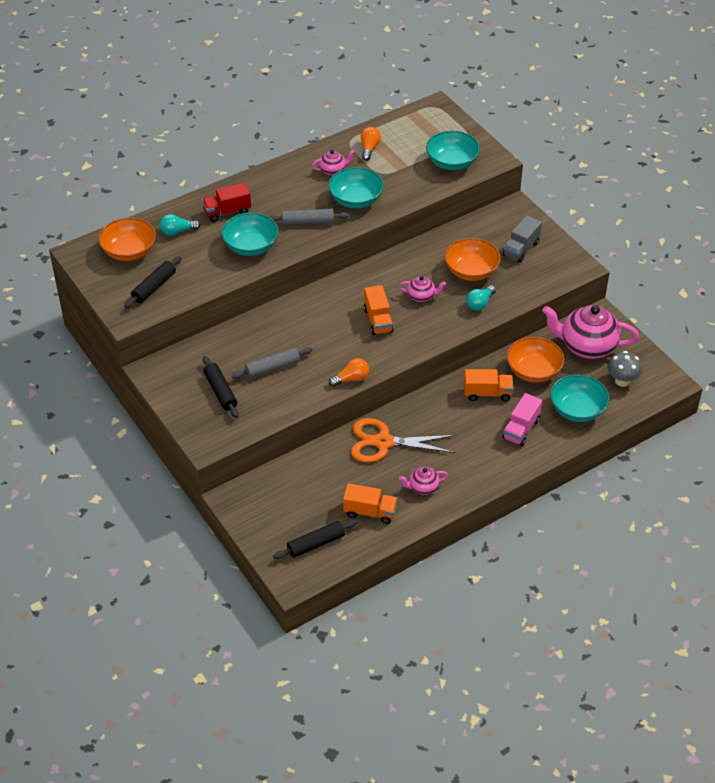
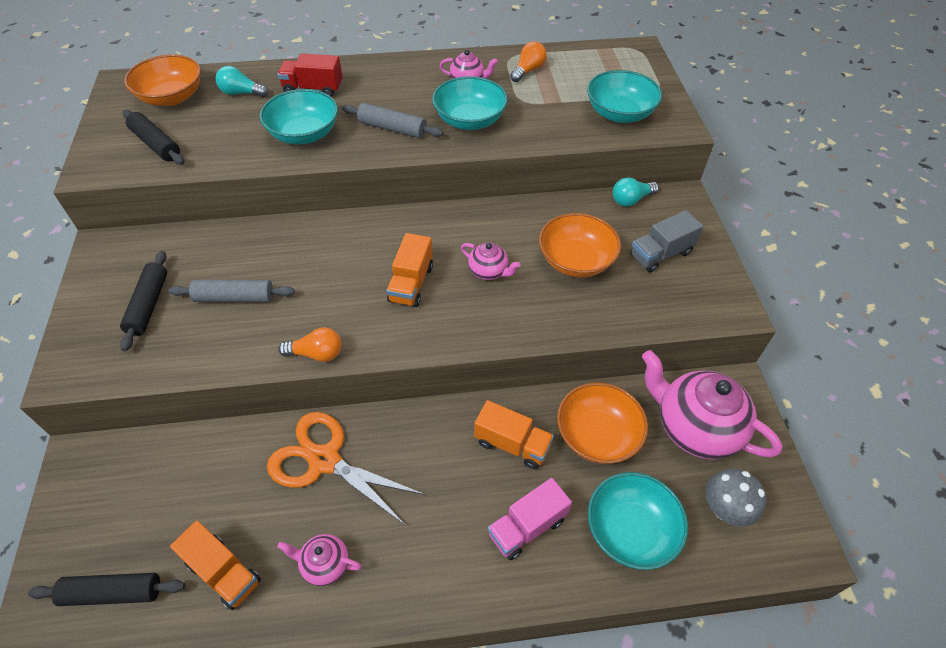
camera: 25 degrees right, 5 degrees up
(154, 287) = (156, 144): black rolling pin -> black rolling pin turned 75 degrees clockwise
(480, 303) = (560, 310): turquoise light bulb -> turquoise light bulb (631, 200)

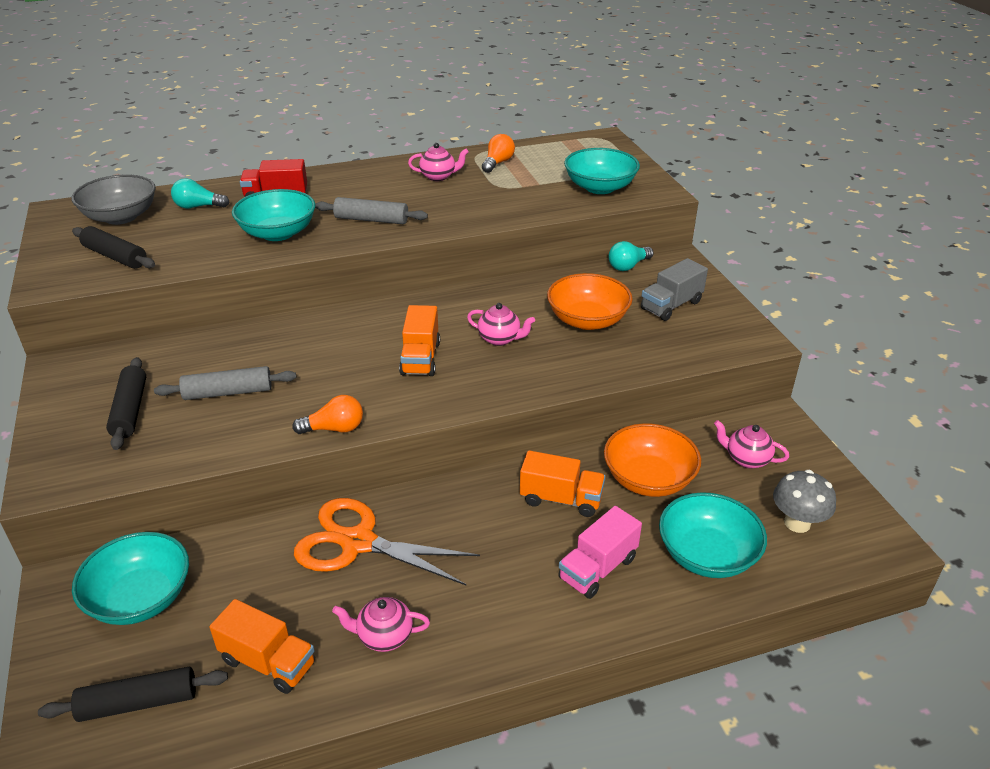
camera: 10 degrees left, 15 degrees down
(172, 97) = (121, 217): orange bowl -> grey bowl
(469, 120) = (450, 206): turquoise bowl -> turquoise bowl (140, 598)
(695, 428) = (746, 459): pink teapot -> pink teapot, size x0.48

